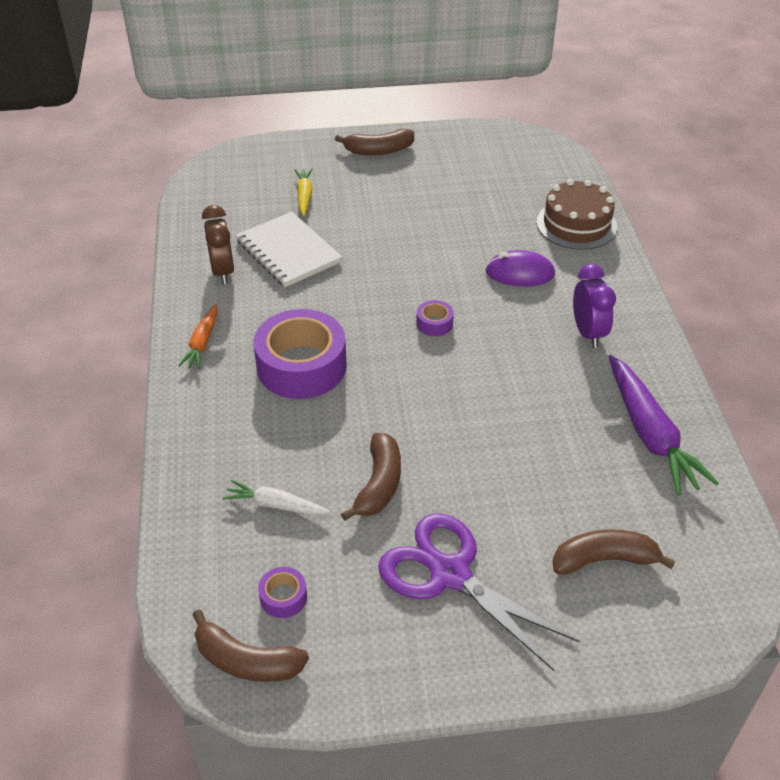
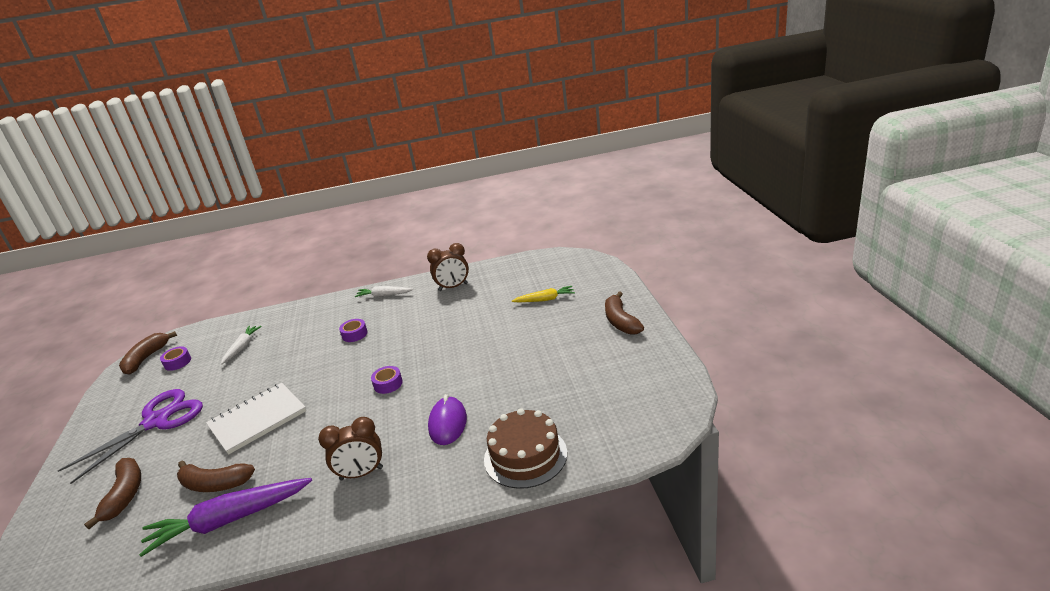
camera: 90 degrees right, 15 degrees down
(202, 343) = (384, 295): orange carrot -> white carrot
(288, 252) = (475, 306): white notebook -> white notebook (257, 419)
(301, 366) = (354, 334): purple tape -> purple tape, size x0.43
(379, 484) = (240, 382): brown banana -> brown banana (215, 484)
(588, 333) = (361, 473): purple clock -> brown clock

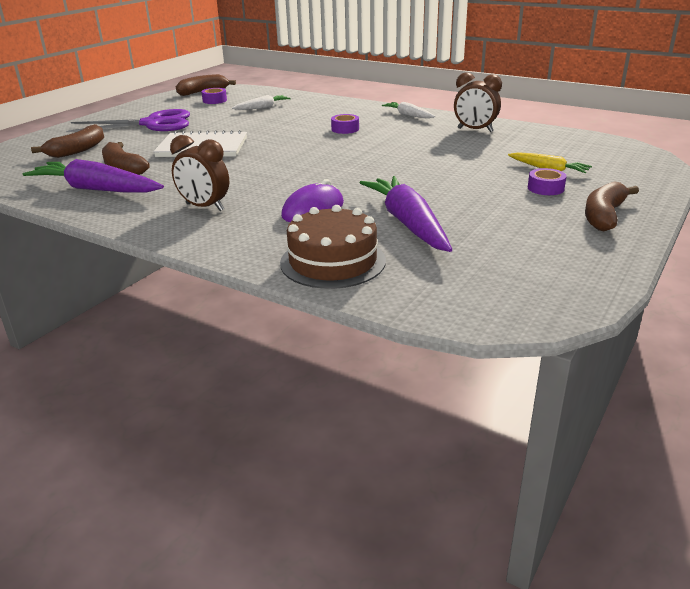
camera: 40 degrees right, 0 degrees up
(388, 384) = (315, 166): purple tape -> purple tape (545, 188)
(525, 395) = (408, 223): none -> purple carrot

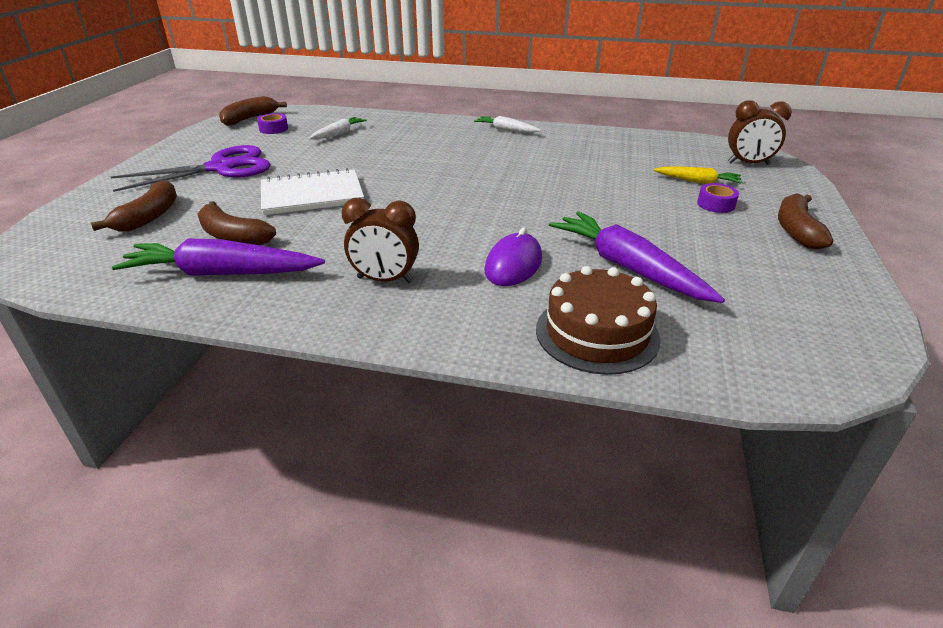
camera: 20 degrees left, 5 degrees up
(345, 129) = (455, 153): purple tape -> none
(475, 130) = (587, 142): brown clock -> brown clock (748, 164)

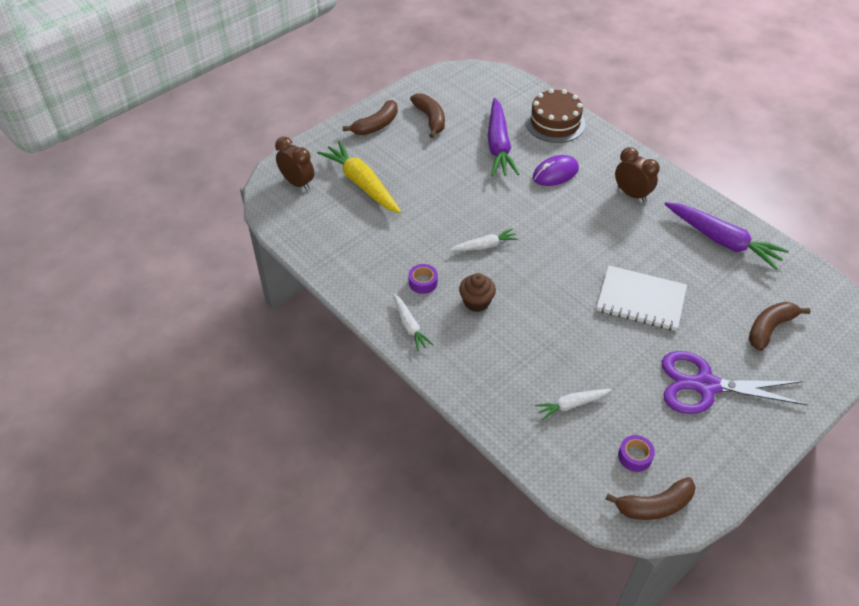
camera: 145 degrees left, 15 degrees up
(233, 236) = (710, 274): brown banana -> brown banana (430, 119)
(471, 152) = (476, 302): none -> brown cupcake
(510, 181) = (484, 246): none -> white carrot
(697, 181) = (362, 184): yellow carrot -> yellow carrot, size x1.84
(716, 204) = (385, 161): purple tape -> purple tape (423, 282)

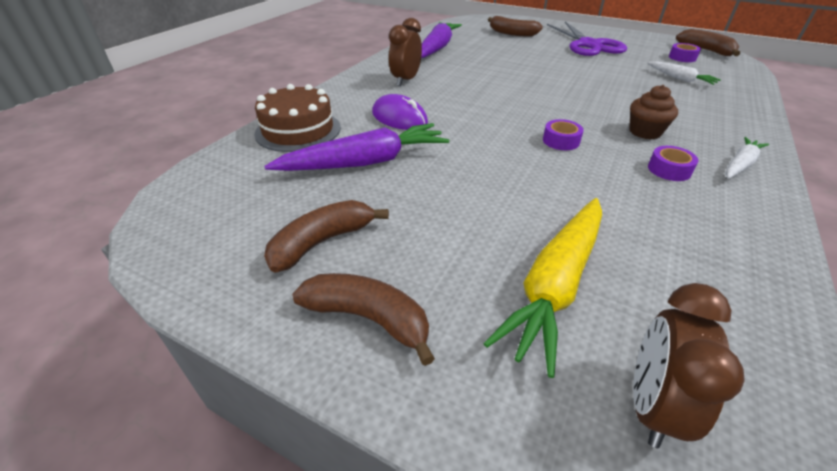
camera: 110 degrees left, 10 degrees down
(484, 246) = (561, 141): white carrot -> purple tape
(641, 300) = (537, 67): white notebook -> none

